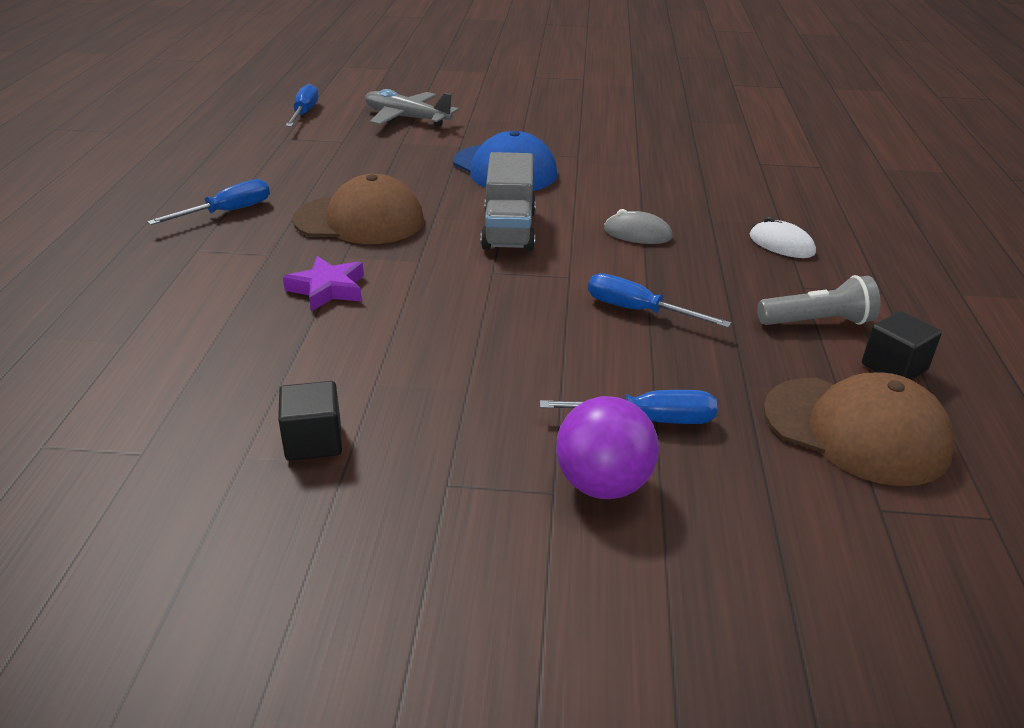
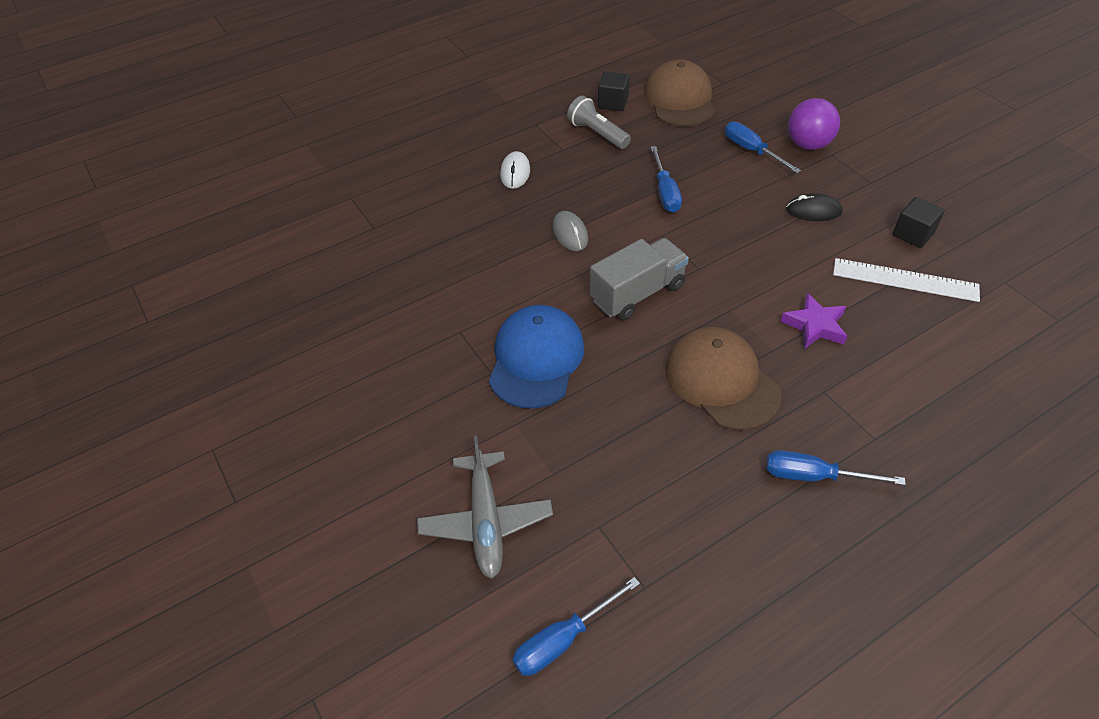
camera: 125 degrees left, 15 degrees up
(275, 379) = (905, 280): none -> white ruler
(466, 392) = (813, 211): none -> black mouse

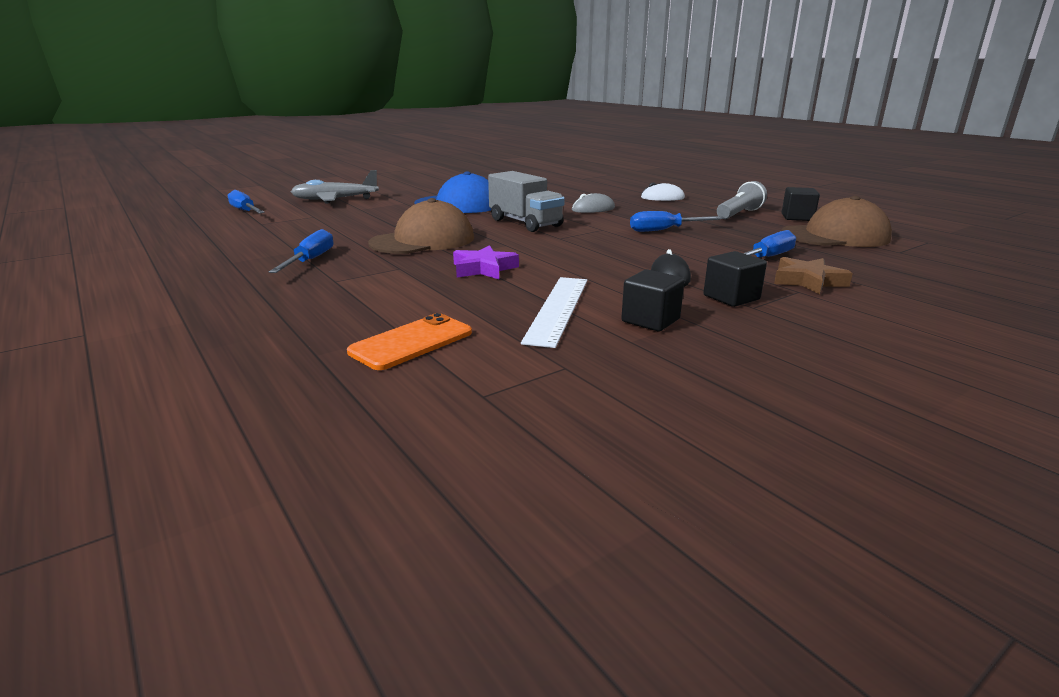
camera: 85 degrees right, 25 degrees down
(808, 144) = (808, 281): purple ball -> brown star
(854, 188) = (731, 297): none -> black cube
(997, 361) = (411, 342): none -> orange phone

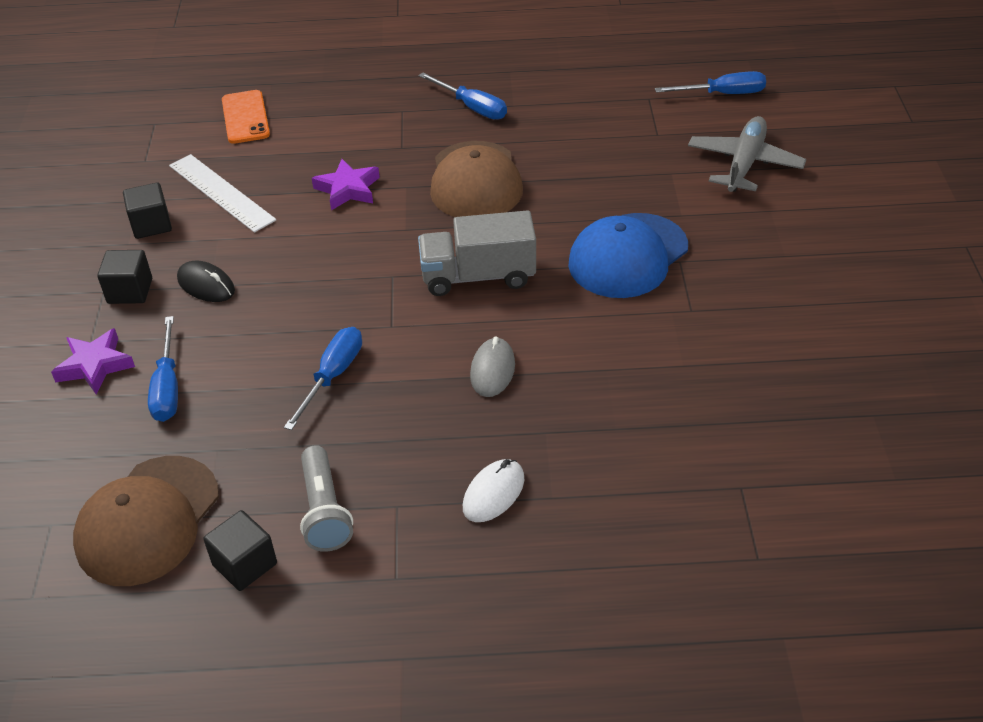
camera: 125 degrees right, 20 degrees up
(808, 281) = (95, 365): brown star -> purple star

